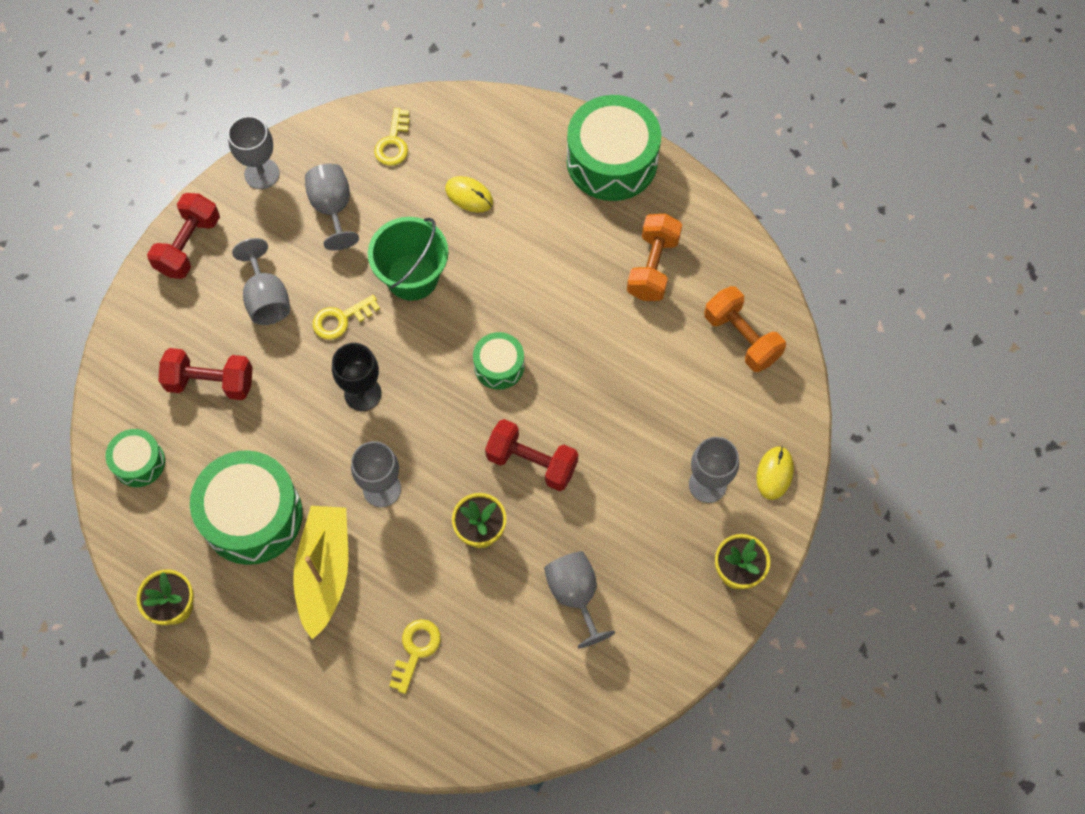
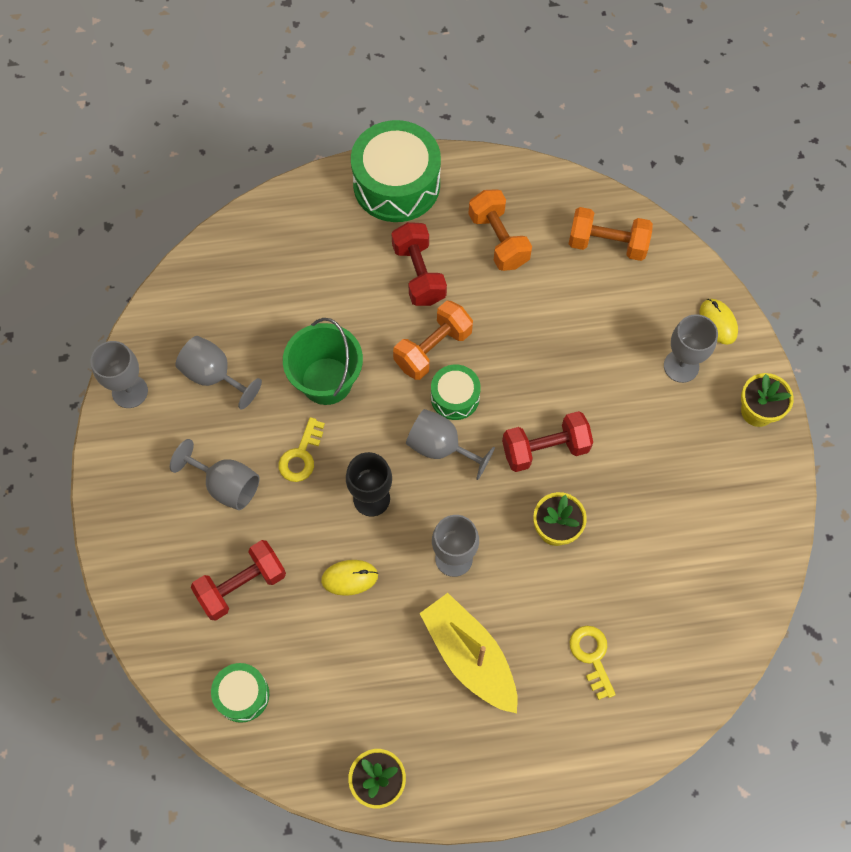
camera: 40 degrees left, 0 degrees up
(188, 245) = (121, 493): red dumbbell -> red dumbbell (419, 274)
(252, 515) = (373, 660): green drum -> none
(393, 142) = (215, 290): yellow key -> none
(469, 195) = (313, 287): yellow mouse -> yellow mouse (349, 578)
(517, 314) = (433, 349): none -> orange dumbbell
(575, 595) = (665, 520): grey goblet -> grey goblet (441, 447)

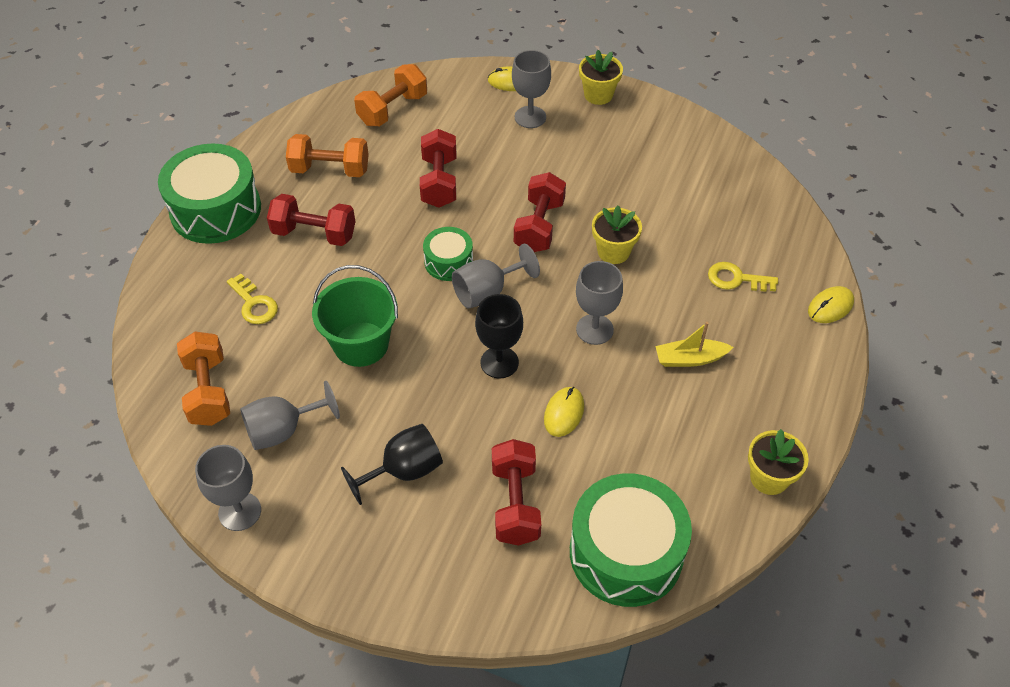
camera: 60 degrees left, 15 degrees down
(226, 485) = (404, 471): grey goblet -> black goblet
(242, 695) = (626, 552): green drum -> green drum, size x1.92
(301, 455) = (419, 396): yellow key -> yellow key (254, 304)
(433, 349) = (392, 256): orange dumbbell -> orange dumbbell (208, 391)
(469, 656) = (690, 359): yellow boat -> yellow boat, size x0.58
(543, 335) = (439, 182): none -> red dumbbell
(612, 760) = (830, 307): none -> yellow mouse

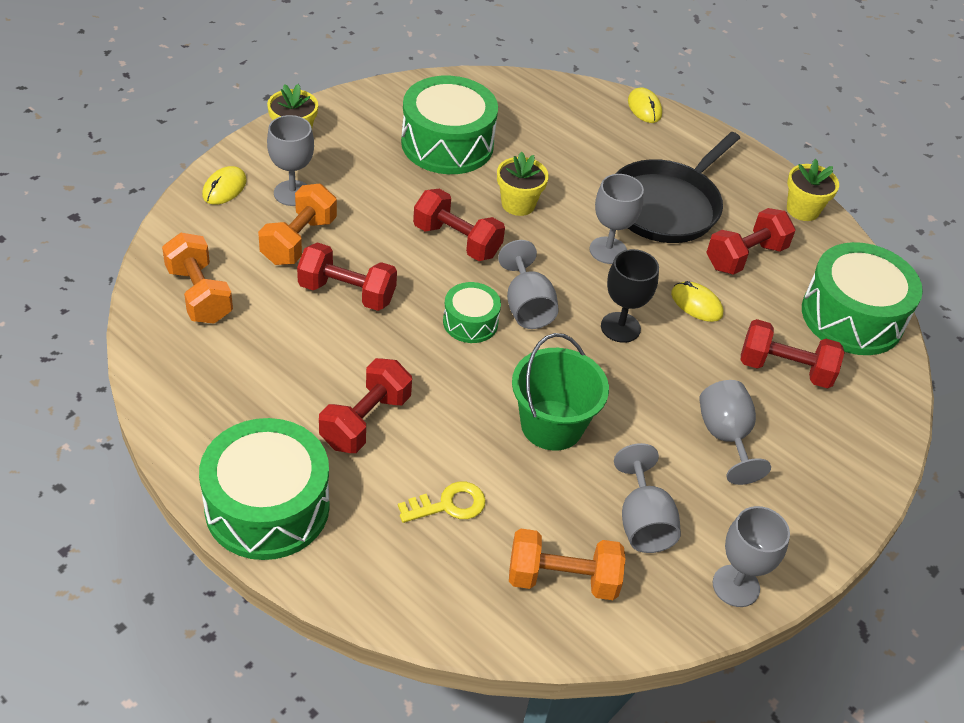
camera: 75 degrees left, 5 degrees down
(330, 170) = (266, 378): orange dumbbell -> orange dumbbell (298, 241)
(404, 471) = (725, 437): black goblet -> grey goblet
(657, 439) = (745, 257): none -> red dumbbell
(659, 184) = (447, 144): none -> green drum
(690, 359) = (666, 205): yellow boat -> black pan
(736, 279) = (589, 144): yellow key -> none

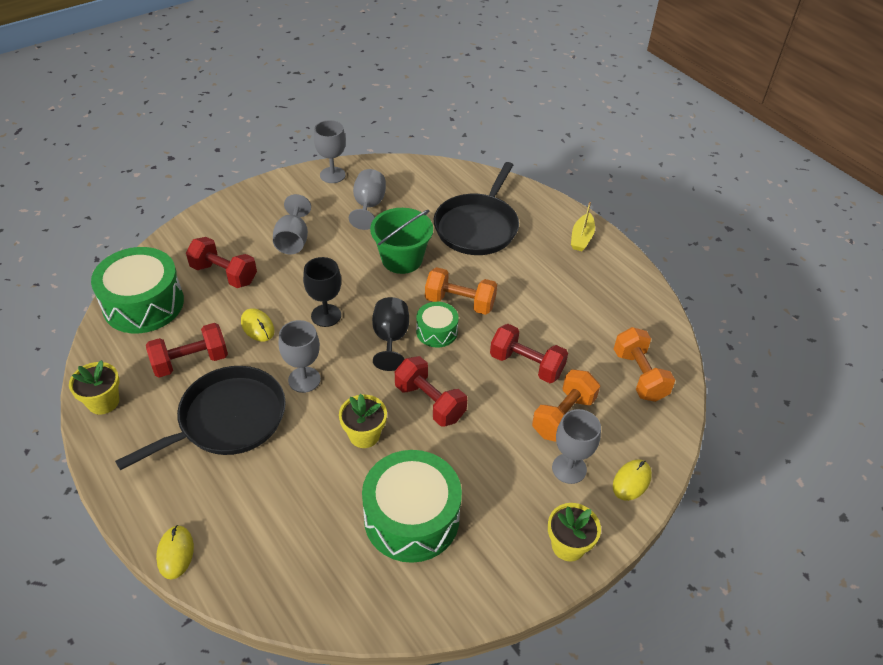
camera: 165 degrees left, 0 degrees up
(267, 507) = (581, 238): green drum -> yellow boat
(365, 421) = (521, 275): red dumbbell -> none
(448, 505) = (477, 227): yellow key -> black pan
(526, 307) = (390, 339): grey goblet -> black goblet
(562, 579) = (424, 188): orange dumbbell -> orange dumbbell (460, 303)

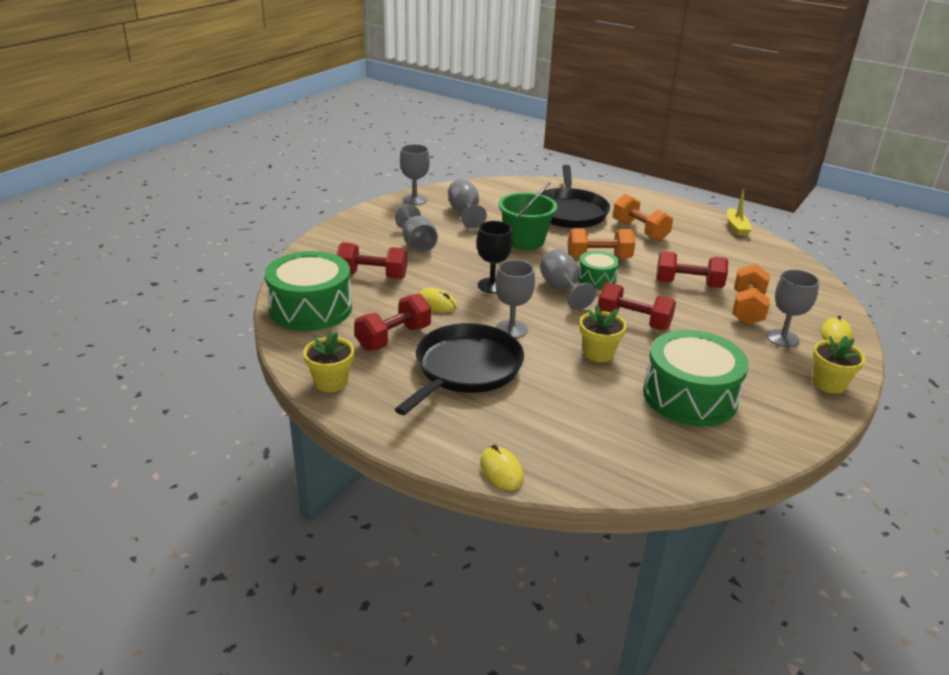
camera: 20 degrees left, 15 degrees down
(390, 339) = (562, 289): black goblet -> grey goblet
(581, 238) = (657, 205): yellow boat -> yellow boat (736, 227)
(639, 375) = (779, 274): orange dumbbell -> orange dumbbell (640, 231)

